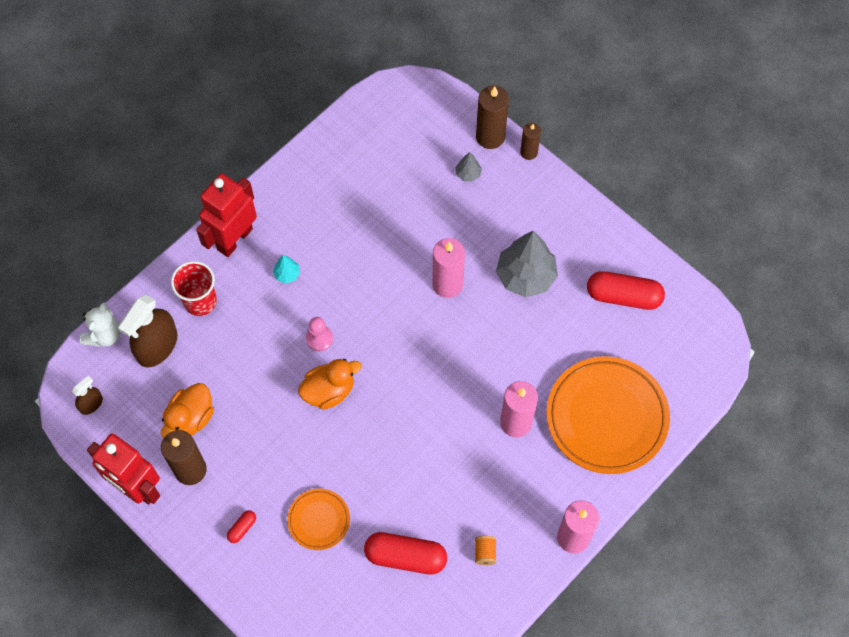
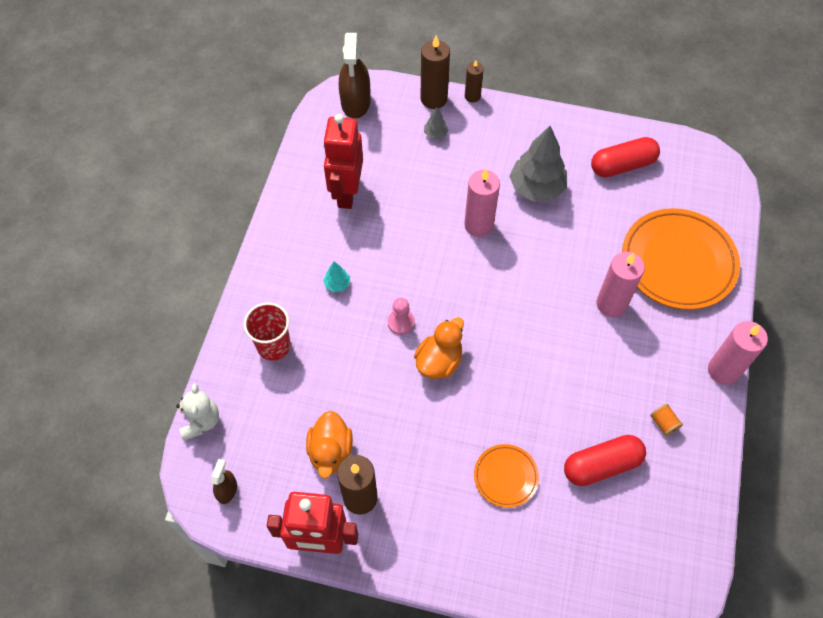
camera: 30 degrees left, 5 degrees down
(157, 346) = (258, 404): brown spray bottle -> brown spray bottle (355, 102)
(234, 239) = (271, 278): red robot -> red robot (346, 193)
(242, 528) = (442, 523): red capsule -> none

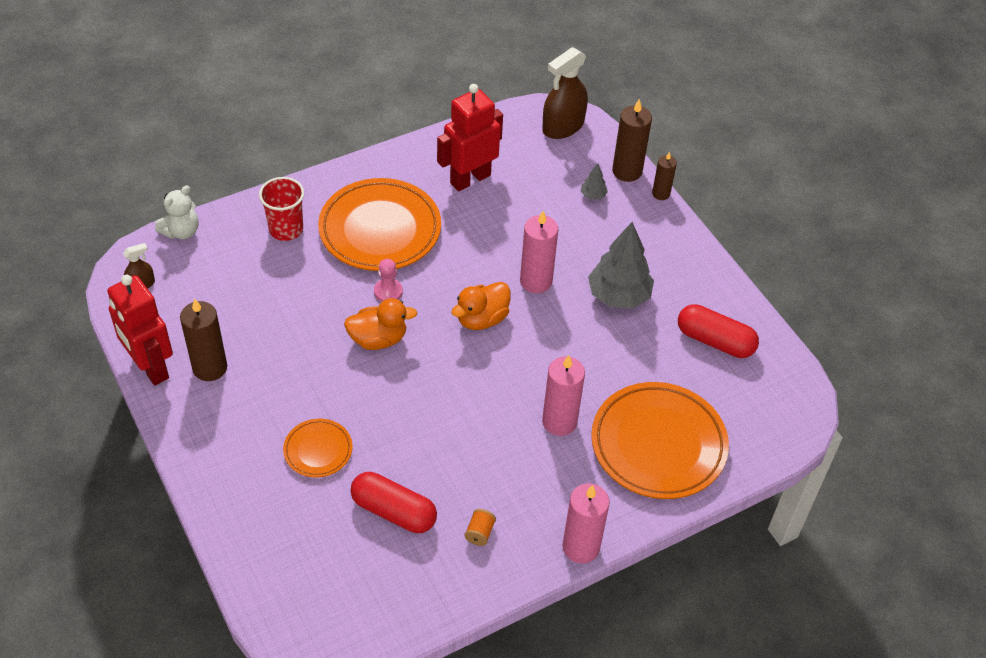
camera: 45 degrees right, 10 degrees down
(330, 451) = (231, 323): orange duck -> orange duck (482, 319)
(337, 284) = (380, 230): turquoise tree -> orange plate

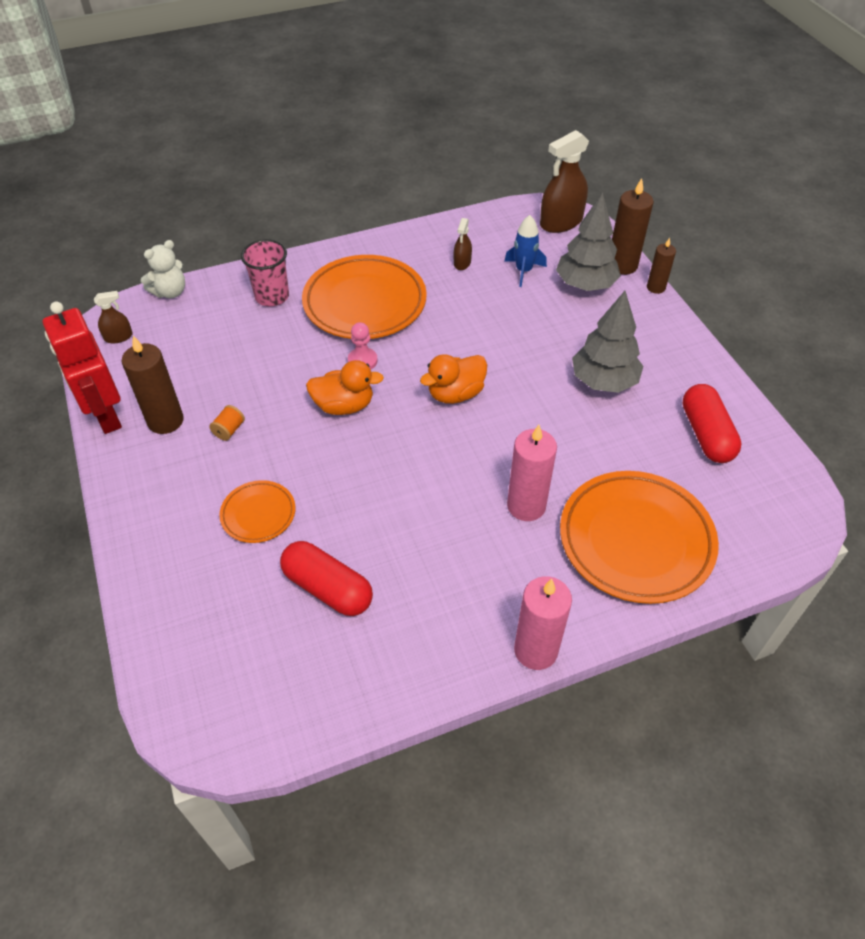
camera: 10 degrees right, 0 degrees up
(286, 229) = (272, 296): red cup -> pink cup
(470, 179) = (462, 263): red robot -> brown spray bottle
(479, 533) = (420, 622): orange spool -> orange spool (229, 430)
(531, 184) = (523, 271): none -> blue rocket
(536, 281) = (517, 361): pink candle -> none
(593, 195) = (585, 285): grey tree -> grey tree, size x2.26
(715, 341) = (706, 434): red capsule -> red capsule turned 45 degrees clockwise

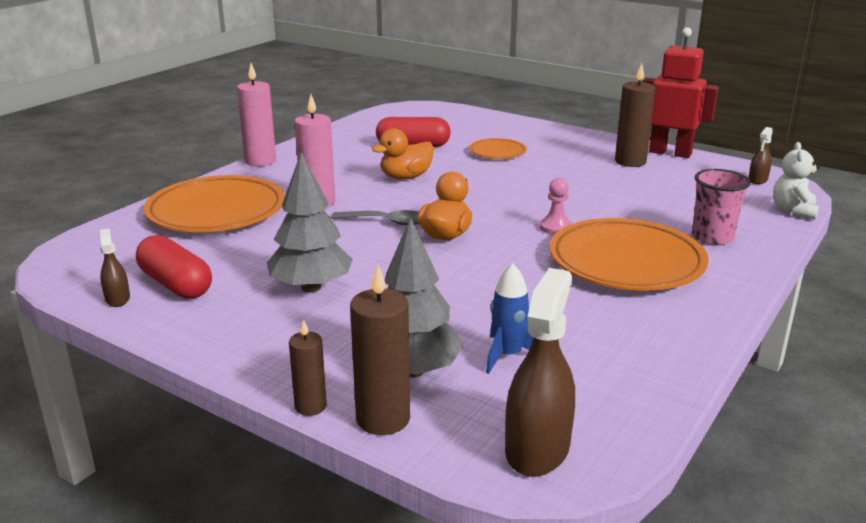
camera: 145 degrees right, 25 degrees down
(229, 430) = (582, 170): orange spool -> none
(344, 405) = (525, 202): orange duck -> orange duck (405, 177)
(462, 263) = (591, 335): brown spray bottle -> brown spray bottle (117, 299)
(488, 437) = (386, 222): none -> grey spoon

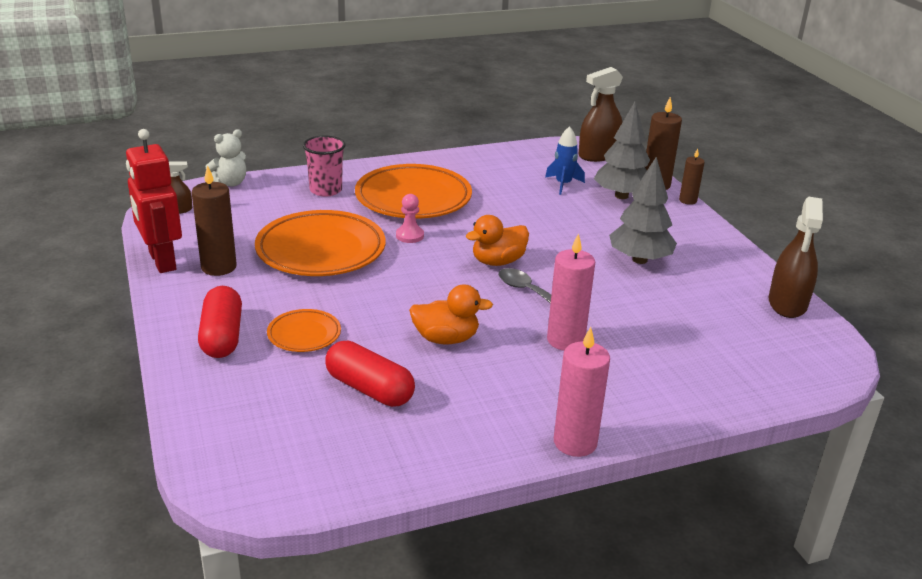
camera: 145 degrees left, 5 degrees up
(117, 299) = (787, 303): brown spray bottle -> brown spray bottle, size x1.97
(175, 284) = (739, 299): red capsule -> red capsule (222, 336)
(216, 212) = (673, 369): orange plate -> orange plate (321, 250)

